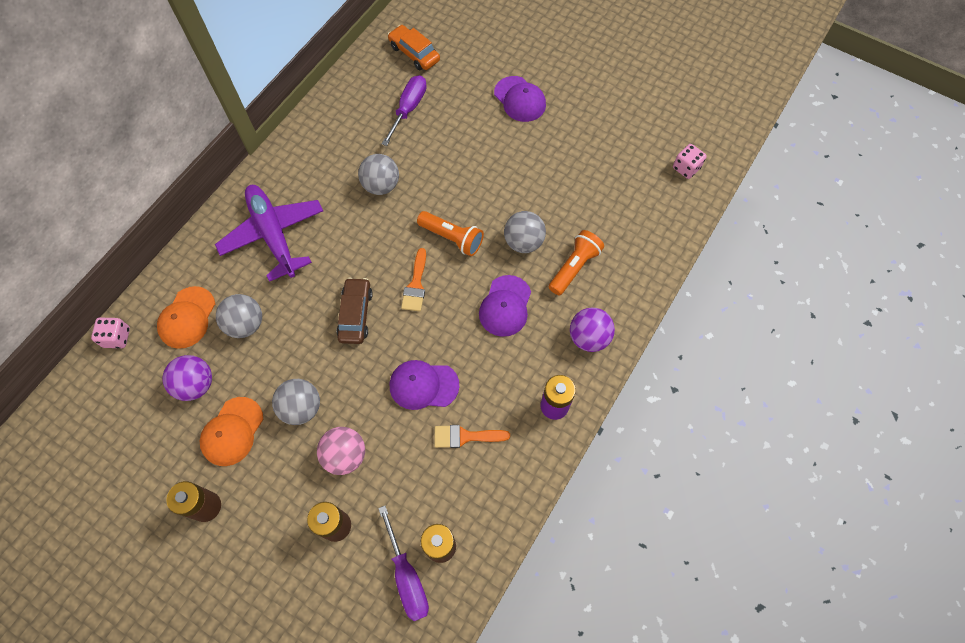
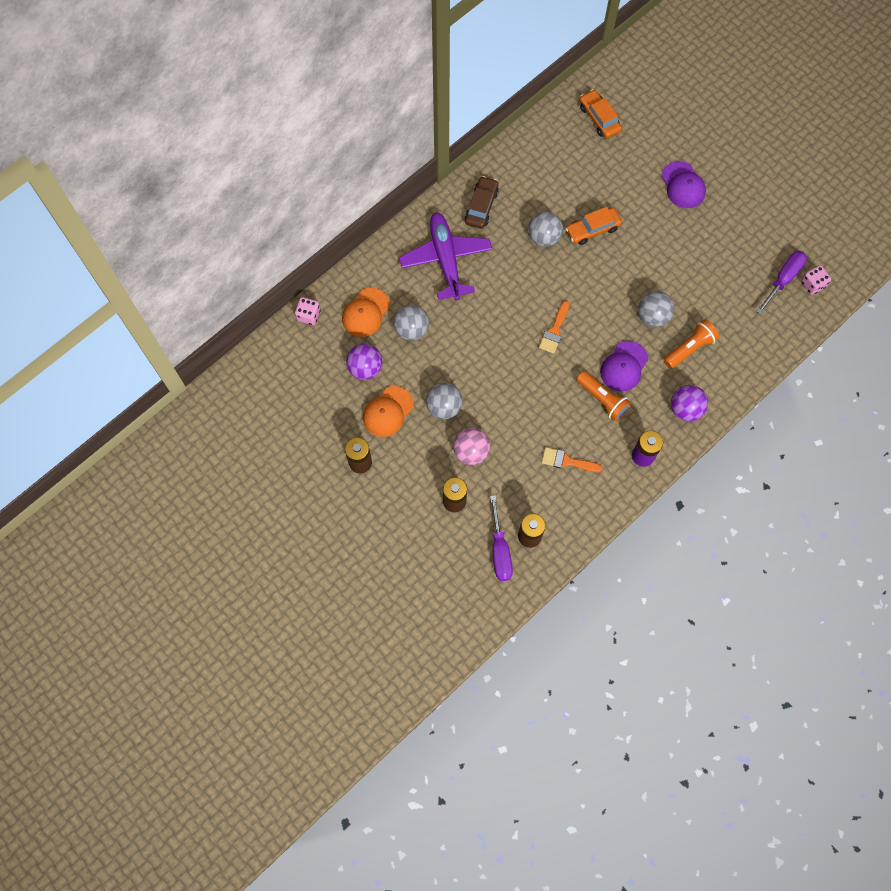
camera: 15 degrees right, 5 degrees up
(355, 314) = (500, 343): brown car -> brown car (481, 206)
(408, 109) = (582, 171): purple screwdriver -> purple screwdriver (783, 279)
(423, 385) = (543, 413): purple cap -> none
(433, 165) = (592, 229): none -> orange car
(452, 238) = (593, 298): orange flashlight -> orange flashlight (603, 400)

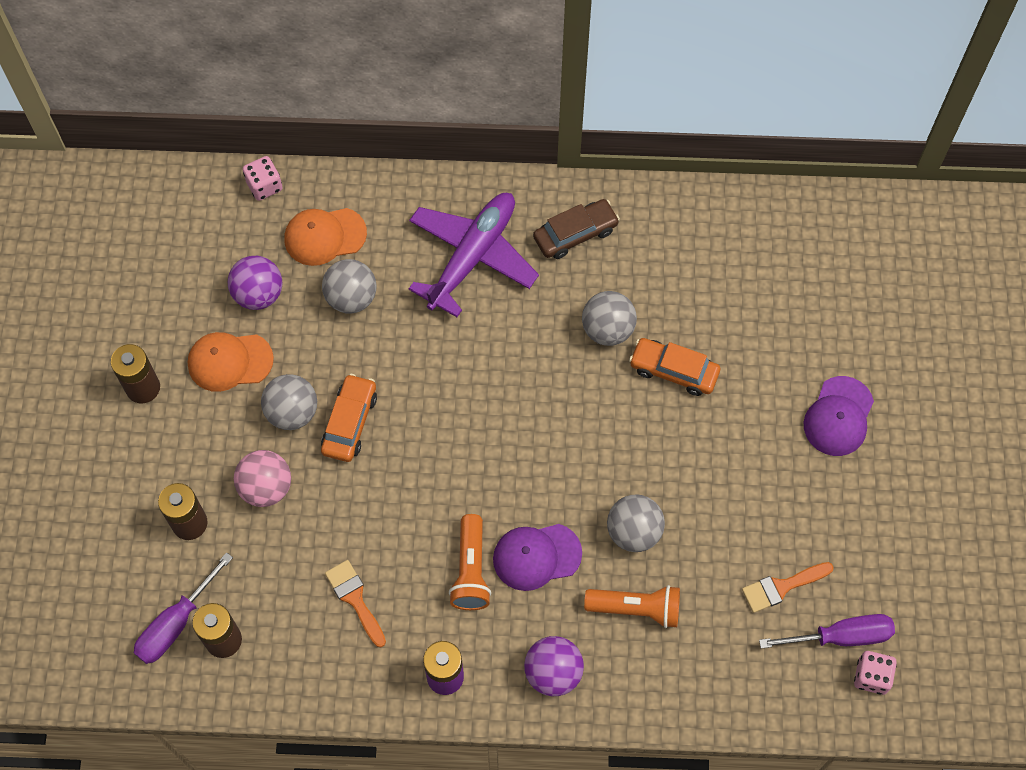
camera: 45 degrees right, 5 degrees down
(554, 331) = (503, 443): orange brush -> orange brush (781, 587)
(599, 118) = (822, 254): orange car -> orange car (350, 422)

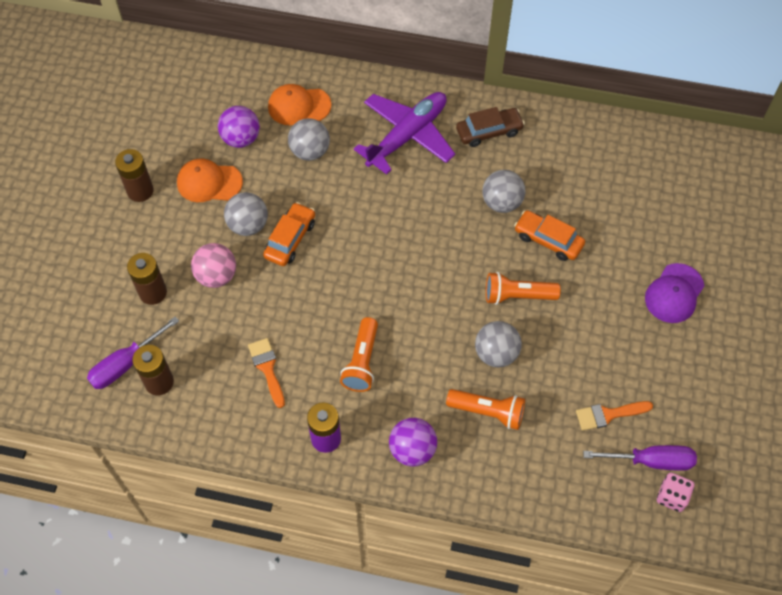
camera: 10 degrees right, 5 degrees down
(264, 186) = (262, 65): pink dice -> none
(536, 556) = (415, 360): purple cap -> none
(647, 451) = (517, 295): none -> orange flashlight

